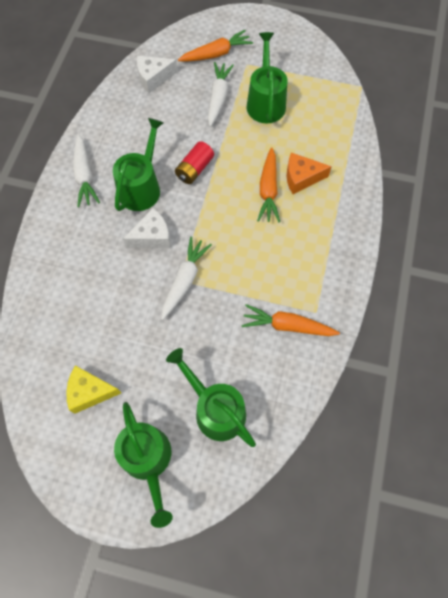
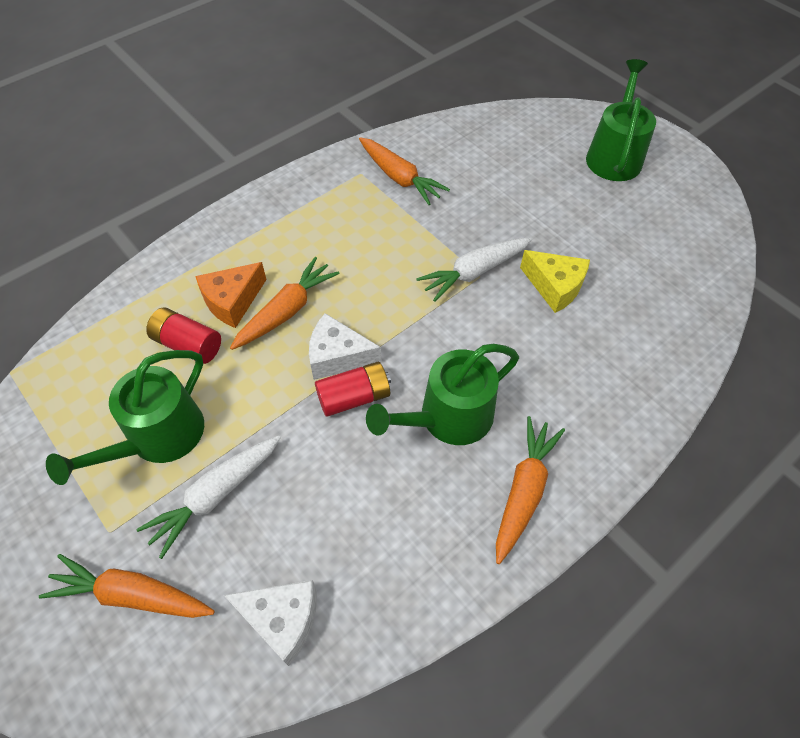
camera: 145 degrees left, 10 degrees down
(85, 176) = (523, 491): white carrot -> orange carrot
(90, 392) = (648, 230): yellow cheese -> yellow cheese (555, 287)
(152, 236) = (479, 342): white cheese -> white cheese (337, 356)
(215, 409) = (525, 157): green watering can -> none
(298, 144) = (188, 344): none -> red battery
(301, 178) = (232, 301): orange cheese -> orange cheese turned 105 degrees clockwise

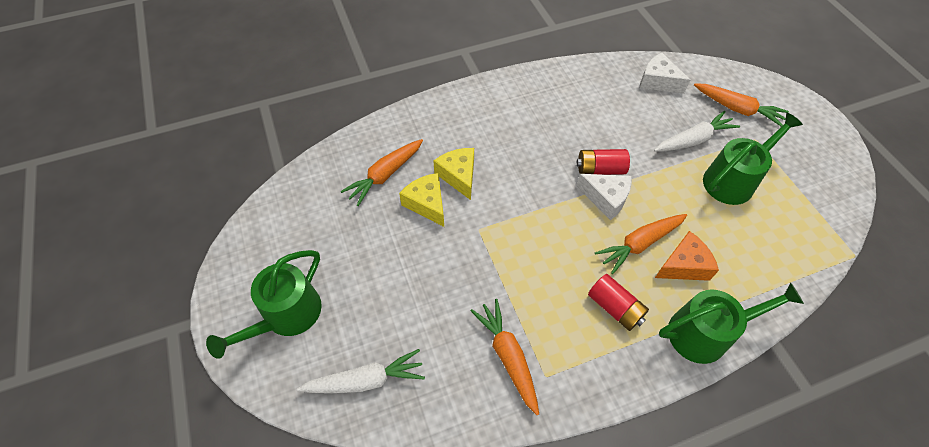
camera: 160 degrees left, 0 degrees up
(188, 344) = (718, 238): red battery -> red battery (615, 308)
(448, 417) = (542, 142): green watering can -> green watering can (705, 333)
(474, 272) = (481, 233): white carrot -> white carrot (366, 380)
(523, 491) = (515, 97): orange carrot -> orange carrot (385, 175)
(538, 332) = (458, 176): none -> yellow cheese

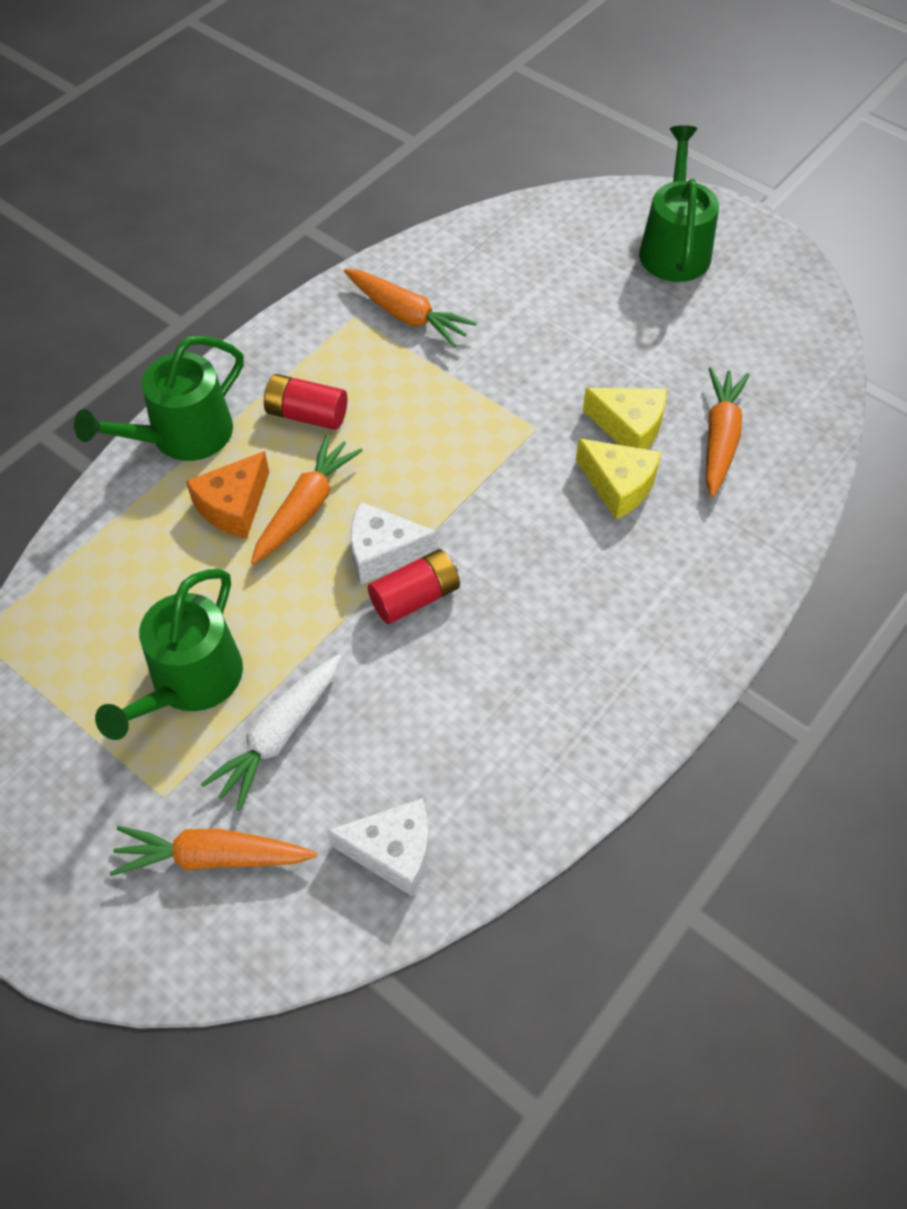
camera: 150 degrees right, 0 degrees up
(366, 380) = (540, 237): white carrot -> none

